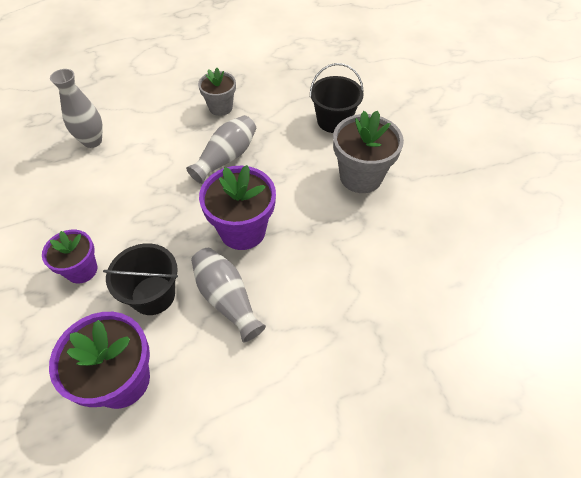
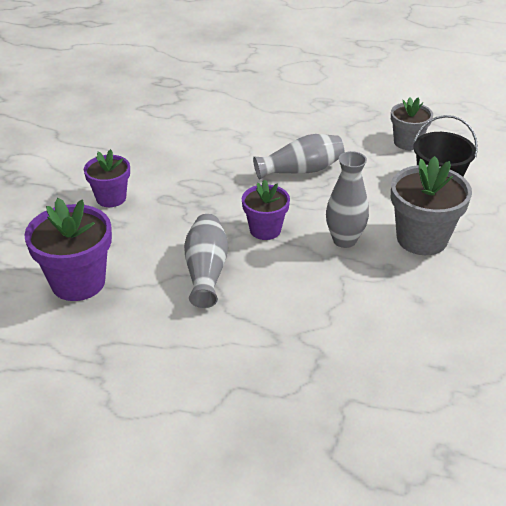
camera: 35 degrees right, 15 degrees down
(92, 141) = (196, 113): grey vase -> grey vase (344, 240)
(153, 295) = (150, 240): black bucket -> none
(220, 107) = (332, 130): grey flower pot -> grey flower pot (407, 142)
(242, 230) = (265, 230): purple flower pot -> purple flower pot, size x0.63

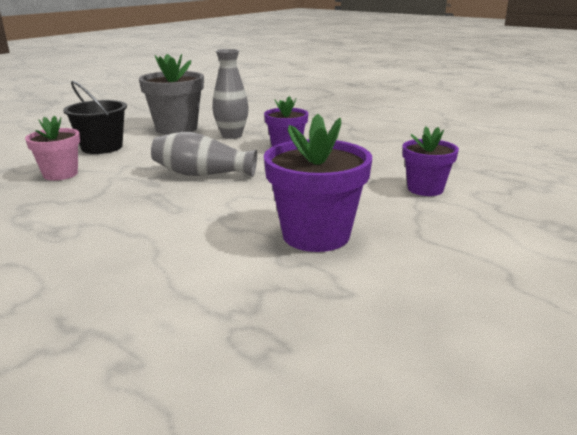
camera: 155 degrees left, 15 degrees down
(78, 282) = (462, 148): purple flower pot -> purple flower pot (316, 235)
(206, 271) = (353, 139): grey vase -> none
(407, 142) = (60, 174): grey flower pot -> pink flower pot

